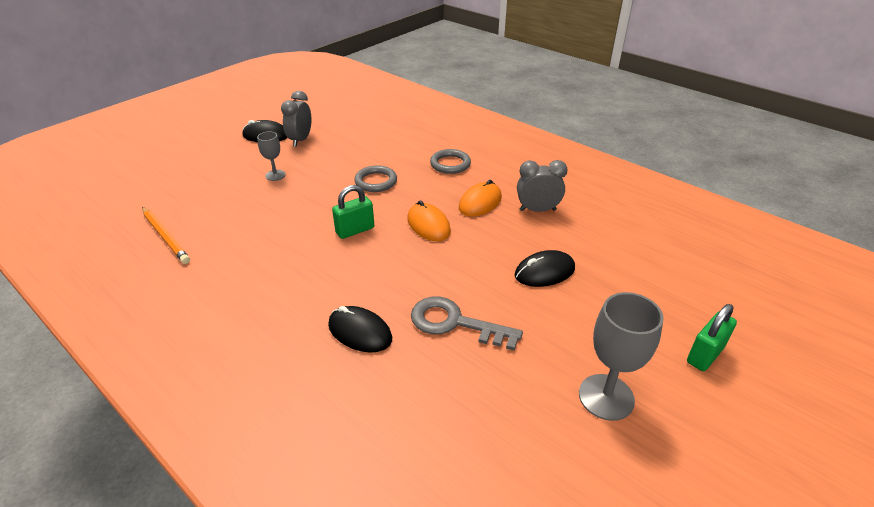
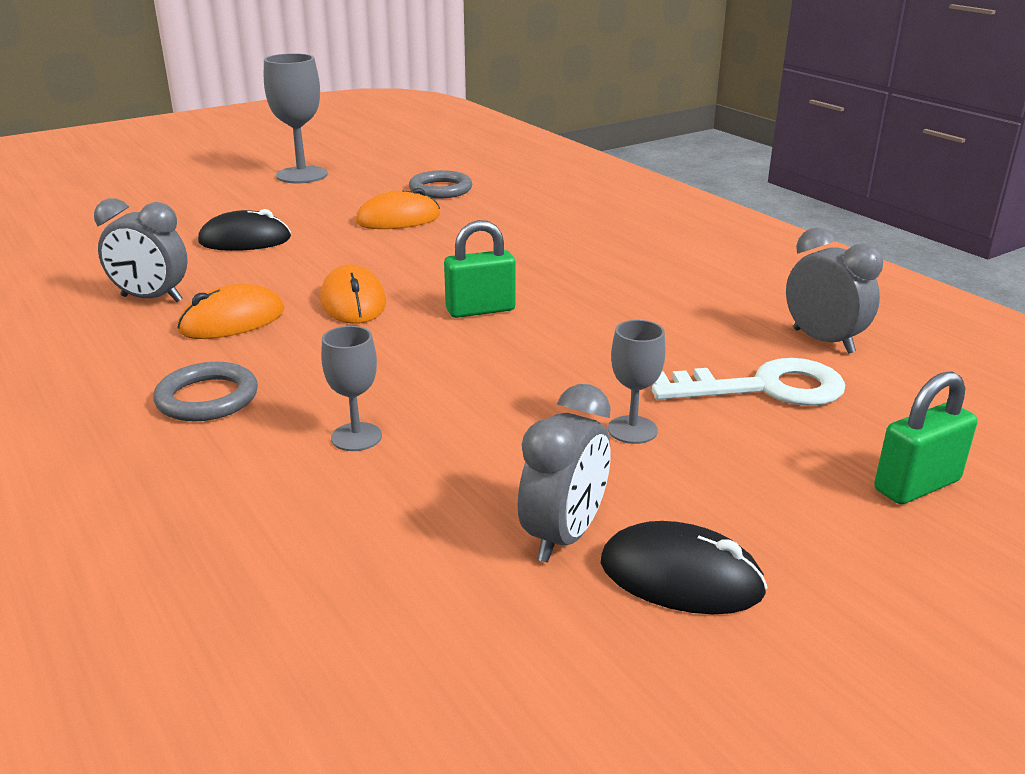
camera: 165 degrees left, 10 degrees down
(165, 237) = (823, 341): orange pencil -> grey clock
(212, 202) = (763, 388): none -> white key
(360, 332) = (510, 224): black mouse -> none
(376, 181) = (401, 383): grey ring -> grey ring (440, 189)
(381, 158) = (356, 437): none -> grey goblet
(455, 323) = (398, 219): grey key -> orange mouse
(705, 355) = (176, 181): green padlock -> green padlock (916, 485)

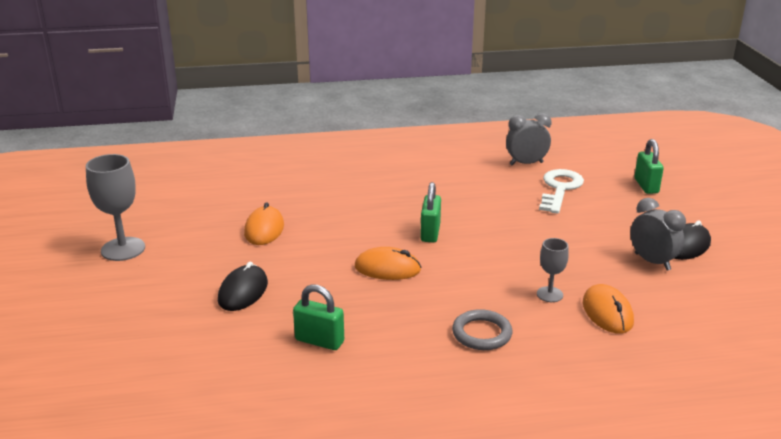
camera: 65 degrees left, 0 degrees up
(151, 299) = (319, 341): grey clock -> green padlock
(232, 321) = (381, 313): orange mouse -> orange mouse (607, 312)
(440, 189) = (223, 204): grey ring -> none
(632, 430) = (579, 226): grey goblet -> none

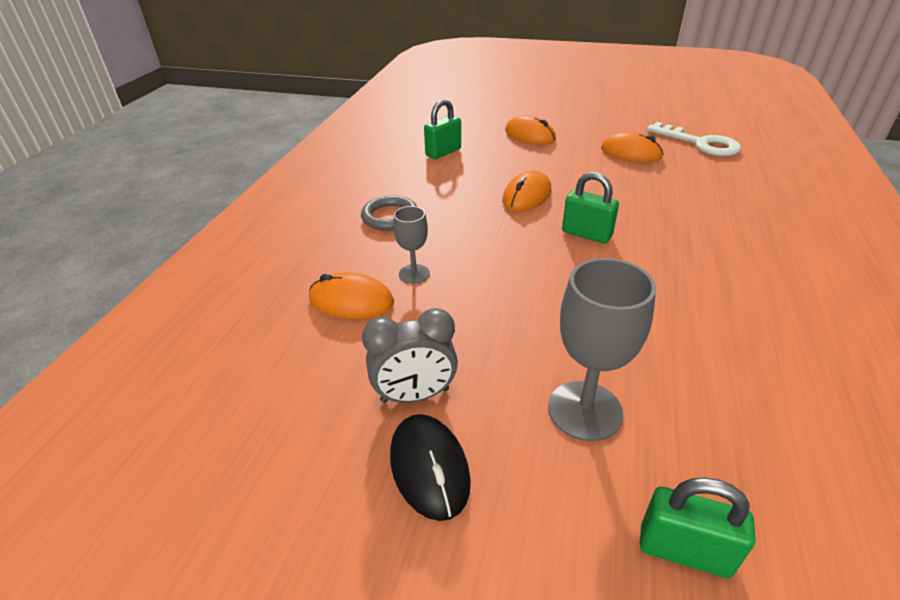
camera: 115 degrees right, 10 degrees up
(123, 249) = (618, 104): grey goblet -> grey goblet (585, 410)
(243, 291) = (530, 135): black mouse -> orange mouse
(526, 163) = (807, 392): grey clock -> none
(560, 189) = (688, 395): white key -> white key (700, 143)

